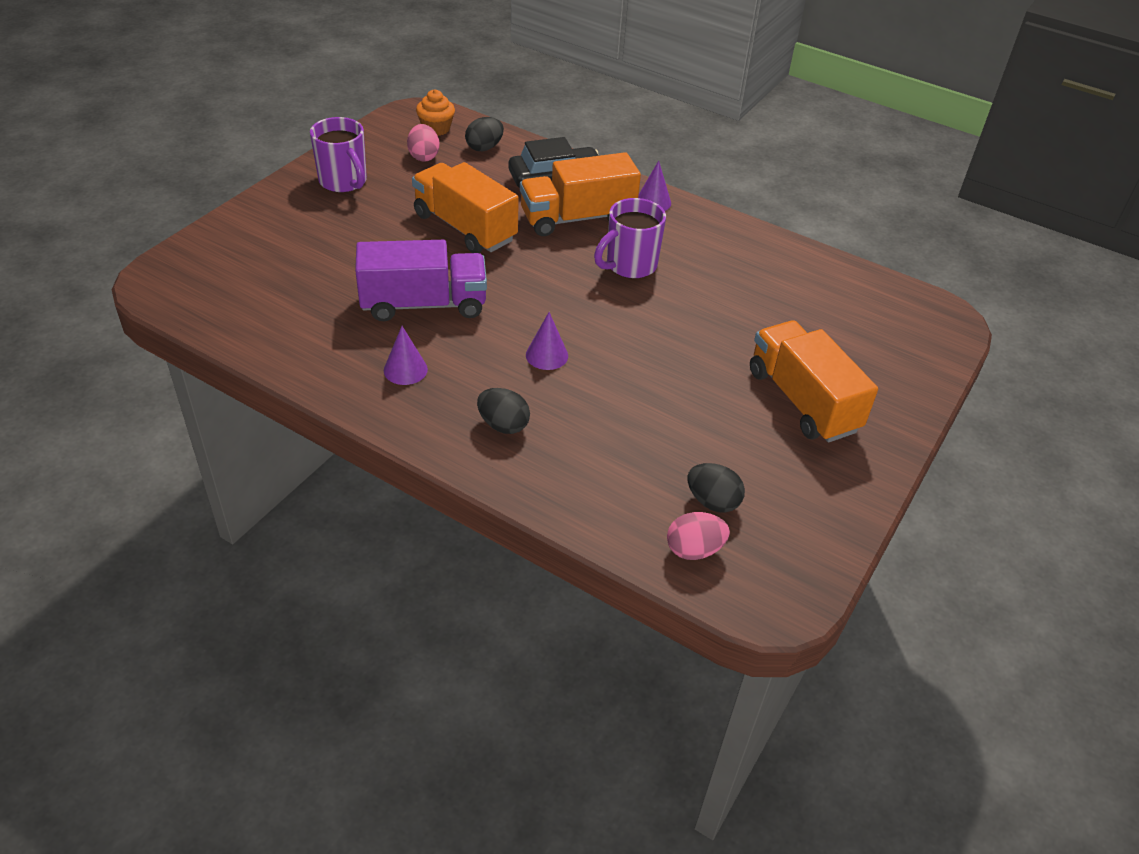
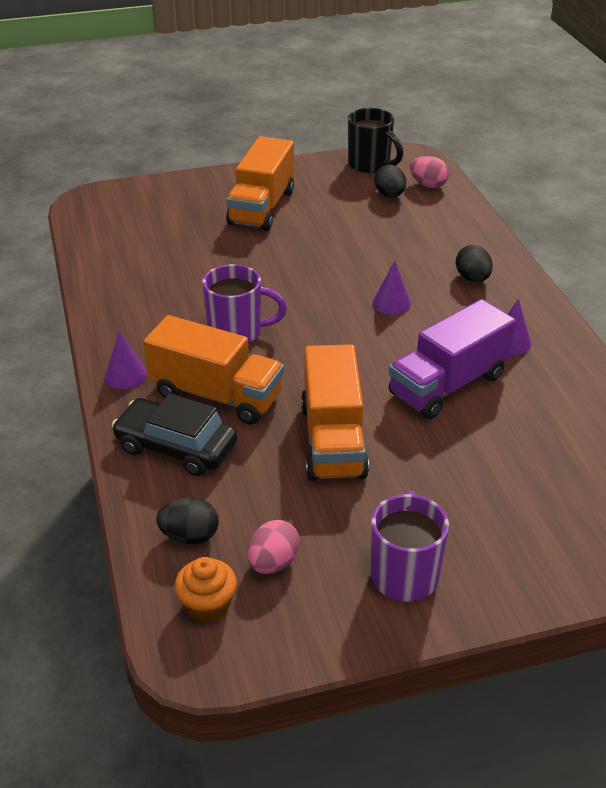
camera: 135 degrees left, 5 degrees down
(423, 304) = (448, 384): purple truck -> purple truck turned 75 degrees counterclockwise
(799, 546) = (370, 165): none -> black mug

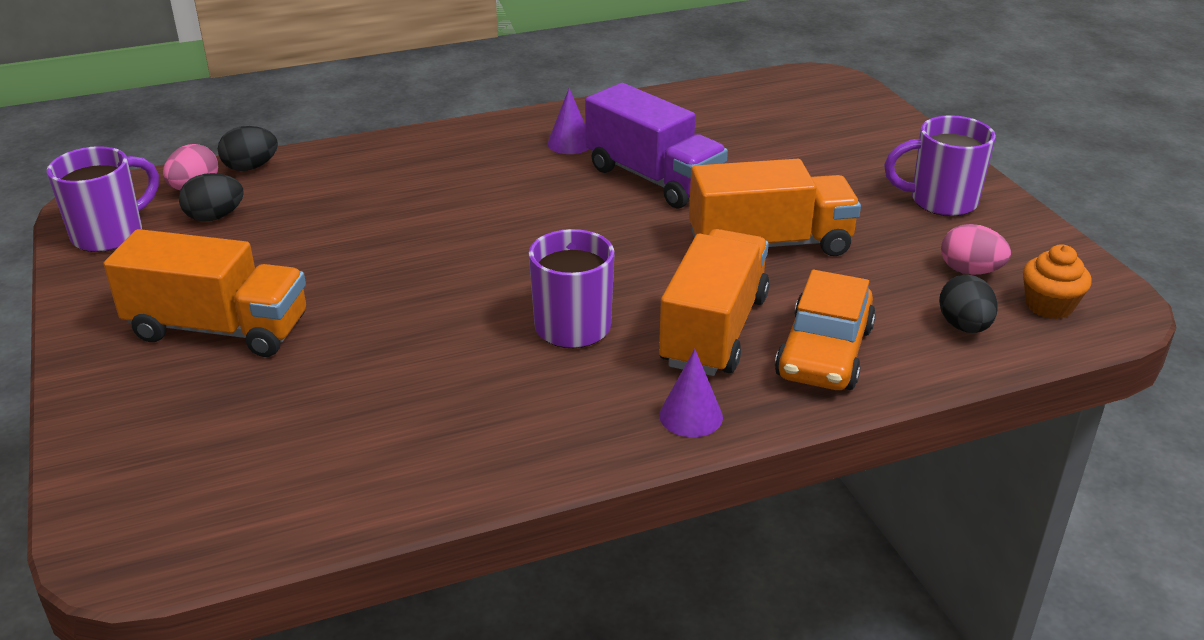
camera: 95 degrees left, 5 degrees down
(176, 447) = (824, 352): black car -> orange car
(370, 165) = (110, 234): black mug -> purple mug
(391, 303) = (496, 212): purple cone -> none
(472, 278) = (442, 161): black egg -> black egg (251, 167)

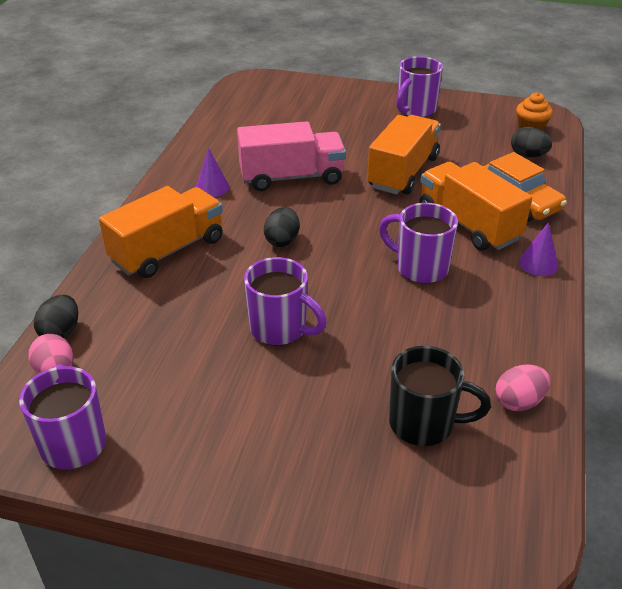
camera: 55 degrees left, 5 degrees up
(215, 217) = (116, 375): black egg -> black egg (282, 240)
(219, 329) = (281, 420): orange truck -> orange truck (167, 250)
(281, 423) = (424, 424): none -> black mug
(362, 275) = (280, 329): none -> purple mug
(653, 178) = (291, 177): purple truck -> pink truck
(970, 271) = (484, 132): pink egg -> pink egg (519, 402)

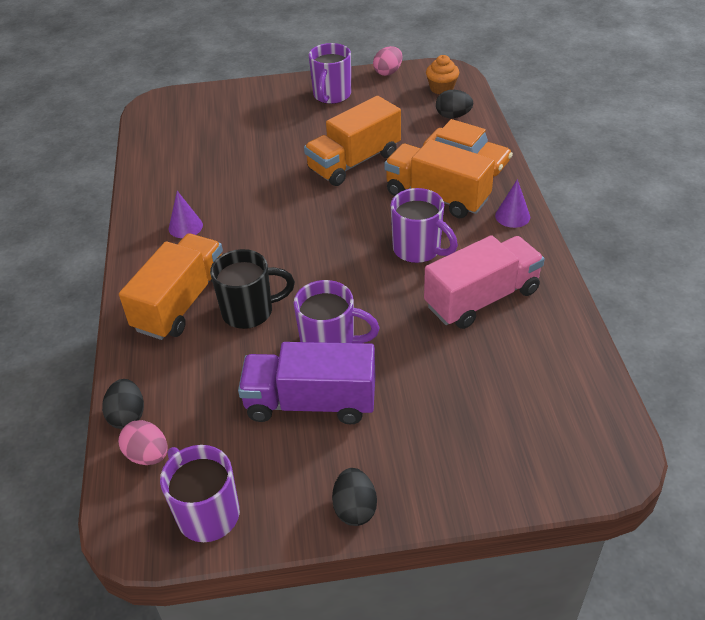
camera: 20 degrees left, 5 degrees up
(229, 375) = (310, 402): none -> purple truck
(282, 240) = (283, 260): black egg -> black egg (355, 508)
(291, 177) = (255, 195): pink truck -> pink truck (482, 298)
(403, 172) = (354, 162): orange truck -> orange truck turned 135 degrees counterclockwise
(420, 268) = (418, 250): purple mug -> purple mug turned 150 degrees counterclockwise
(424, 424) = (495, 388): black mug -> black mug (249, 311)
(519, 402) = (558, 343): pink egg -> pink egg (388, 72)

